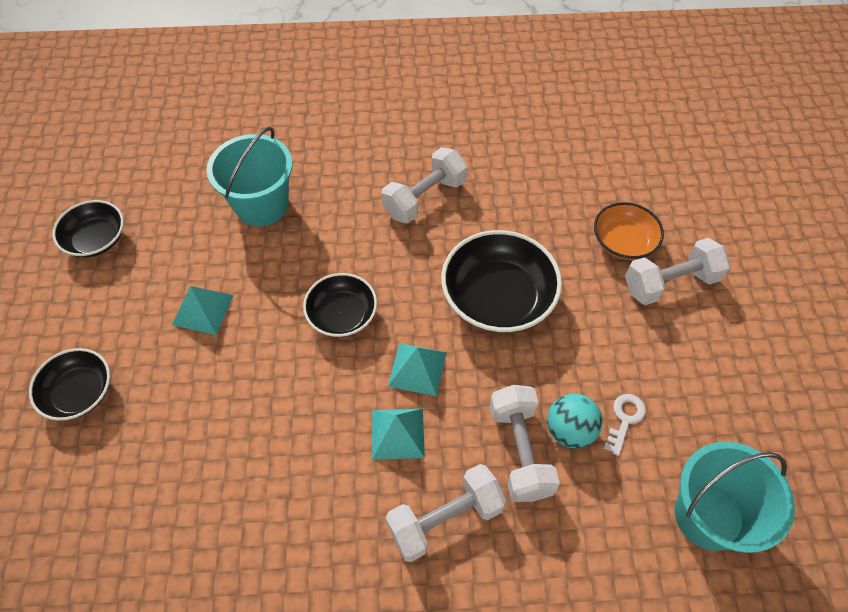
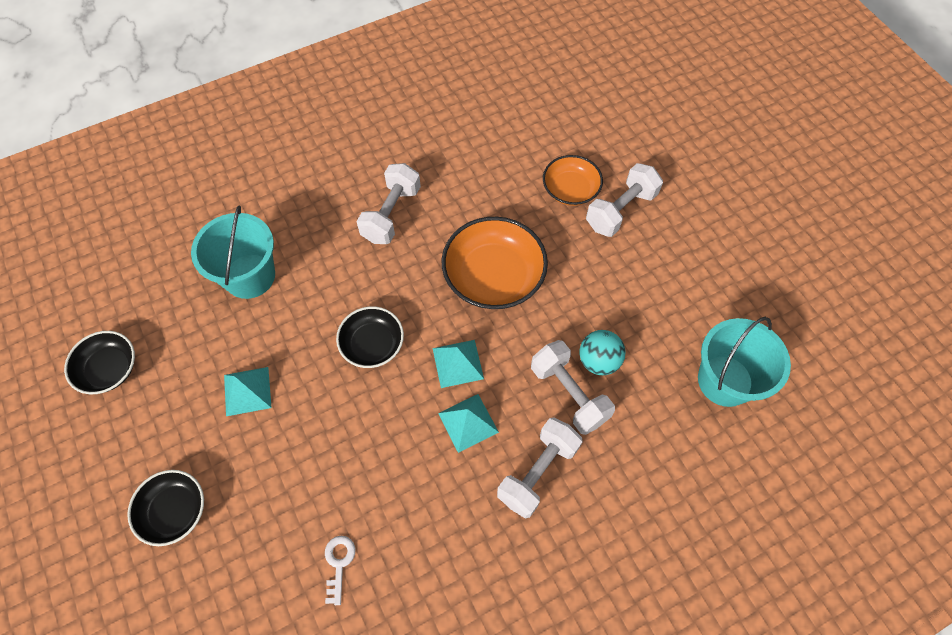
camera: 25 degrees left, 5 degrees up
(498, 297) = (493, 276): black bowl -> orange bowl
(624, 419) = (635, 334): white key -> white key (339, 564)

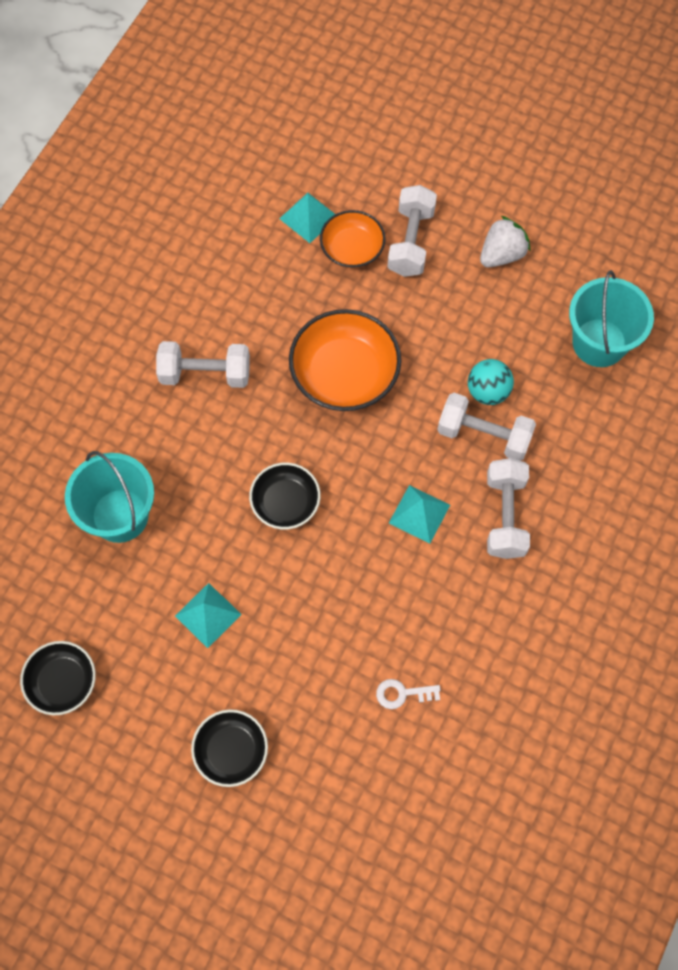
camera: 35 degrees left, 5 degrees up
(339, 564) = (402, 694): white key -> white key turned 60 degrees counterclockwise
(391, 214) = (205, 374): white dumbbell -> white dumbbell turned 75 degrees counterclockwise
(457, 363) = (372, 470): turquoise pyramid -> turquoise pyramid (308, 217)
(689, 261) = (502, 254): none -> white strawberry

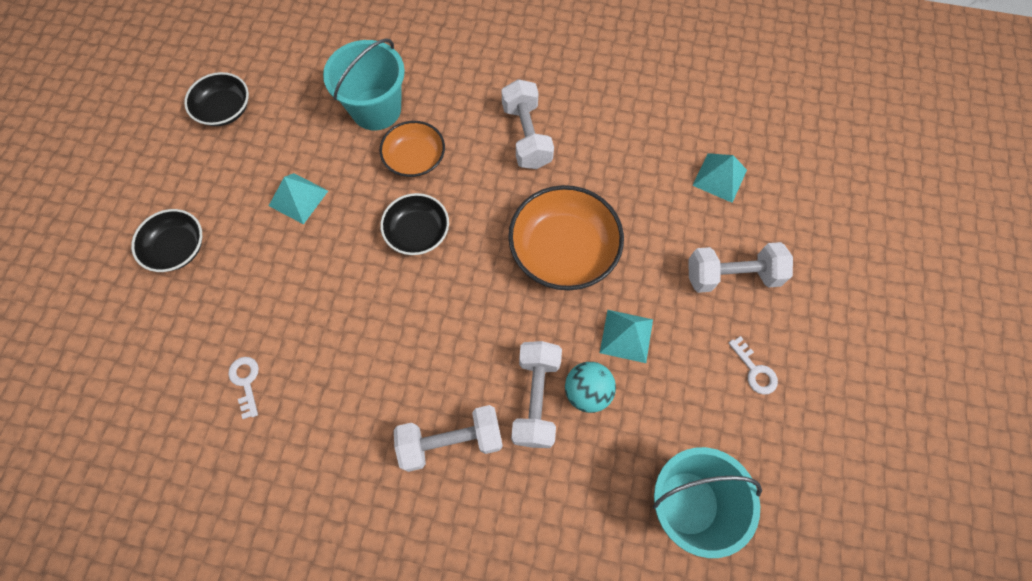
camera: 75 degrees right, 0 degrees up
(352, 248) = (701, 223): orange bowl -> orange bowl (415, 159)
(419, 514) = (433, 354): turquoise pyramid -> turquoise pyramid (626, 336)
(502, 254) = (754, 370): white strawberry -> white key

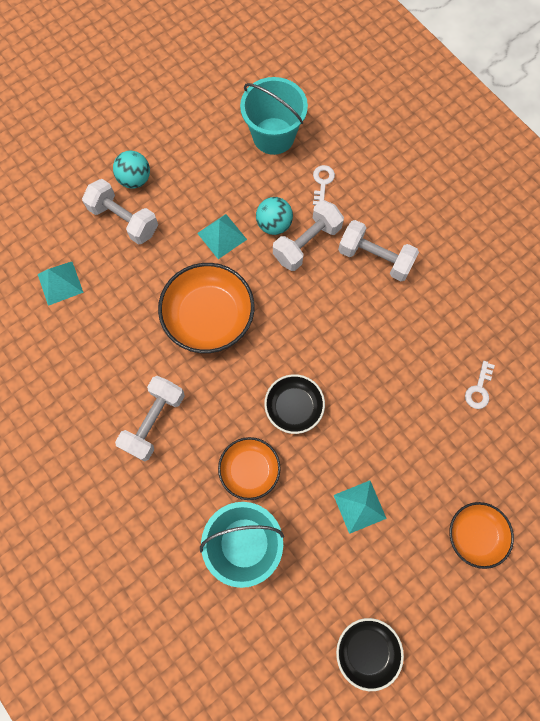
camera: 140 degrees left, 5 degrees up
(177, 248) = (475, 535): black bowl -> orange bowl
(754, 370) = (170, 164): white key -> white key (322, 183)
(768, 324) = (135, 179): none -> turquoise ball

